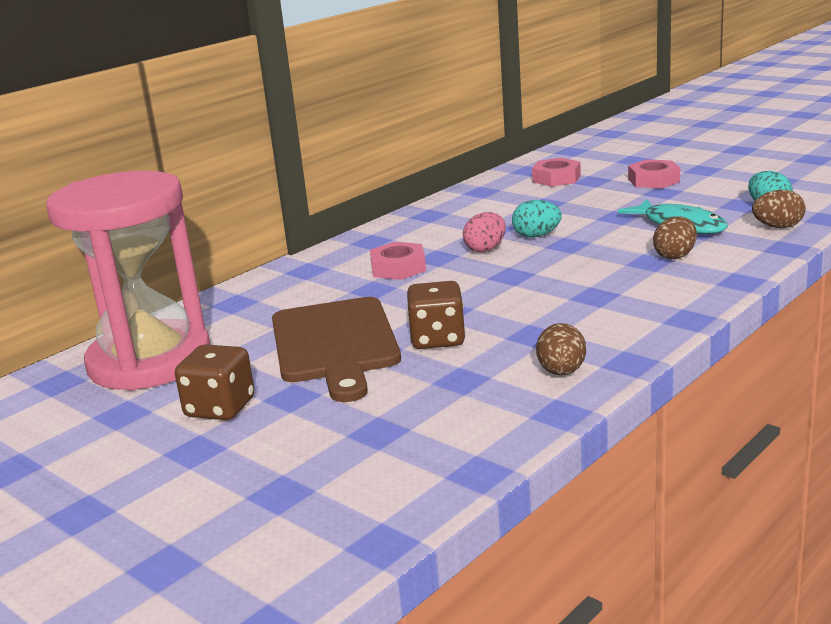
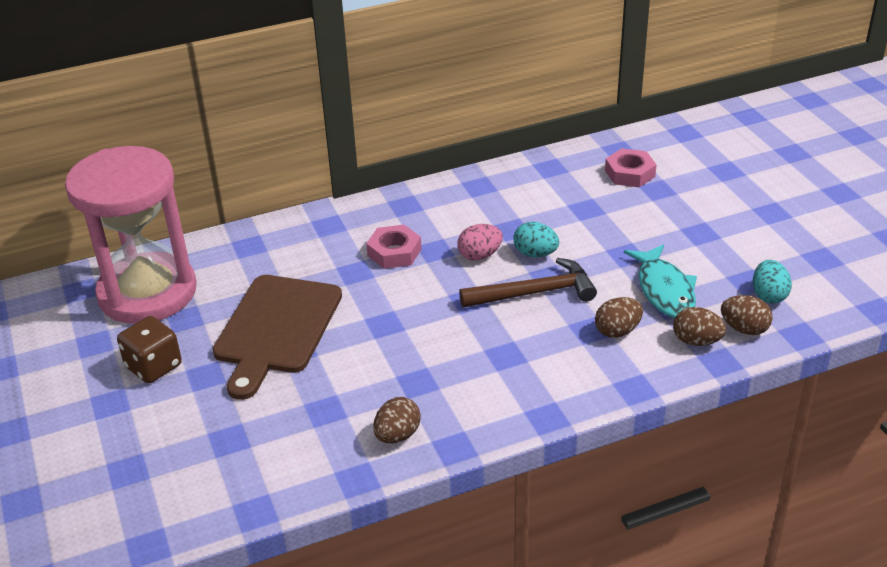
camera: 25 degrees right, 15 degrees up
(437, 339) = (348, 356): brown dice -> none
(569, 255) = (535, 293): none -> brown hammer
(653, 180) = (710, 212): pink nut -> none
(750, 243) = (696, 341): none -> brown egg

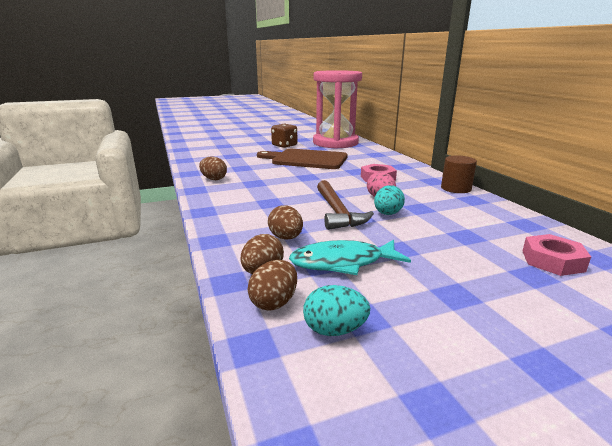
camera: 90 degrees right, 15 degrees down
(439, 191) = (456, 188): none -> brown cylinder

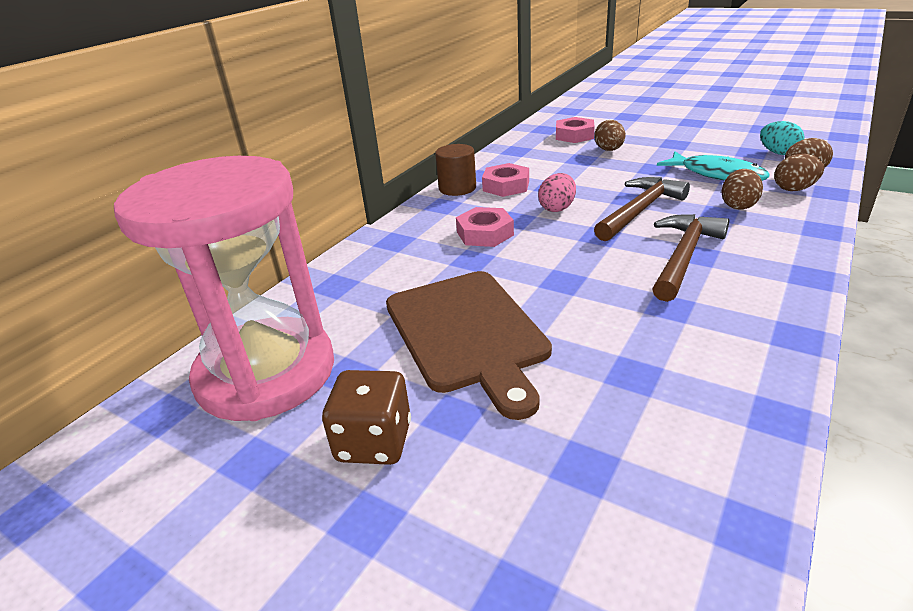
camera: 125 degrees left, 10 degrees up
(214, 179) = (736, 355): brown egg -> brown egg (609, 150)
(274, 199) = (684, 256): none -> brown hammer
(387, 214) = (595, 191): turquoise egg -> none
(439, 198) = (506, 186): none -> pink nut

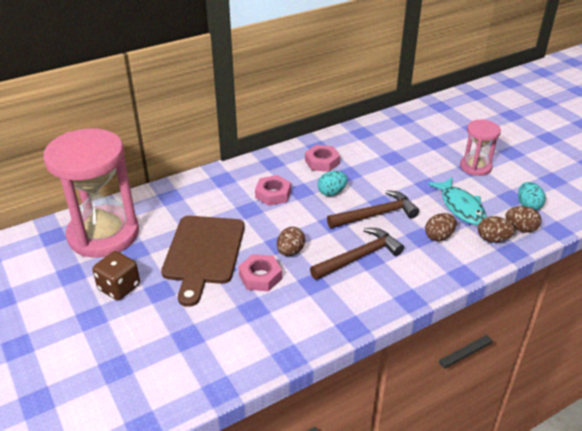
camera: 25 degrees right, 5 degrees up
(457, 188) = (293, 152): brown cylinder -> none
(557, 208) = (332, 192): pink egg -> turquoise egg
(574, 135) = (414, 133): pink nut -> pink nut (260, 277)
(609, 150) = (419, 156): brown egg -> brown egg (290, 251)
(677, 141) = (475, 167): none -> pink hourglass

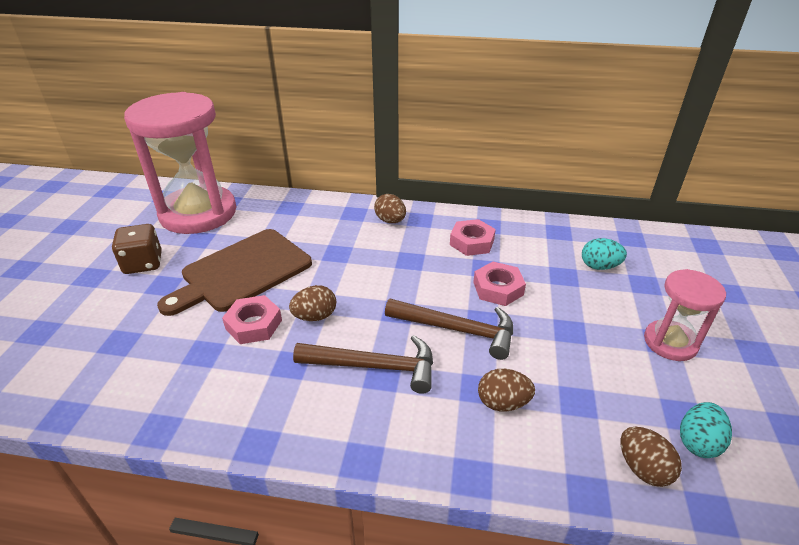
camera: 40 degrees right, 0 degrees up
(273, 194) = (378, 250): pink nut -> pink nut (498, 288)
(332, 192) = (440, 278): turquoise egg -> turquoise egg (599, 266)
(460, 207) = (582, 382): turquoise fish -> none
(492, 239) = (577, 455): brown egg -> brown egg (390, 221)

